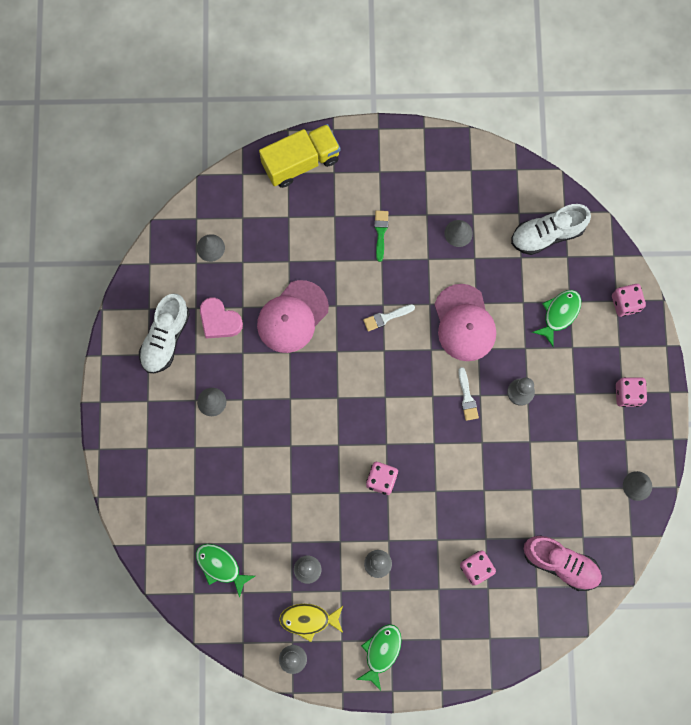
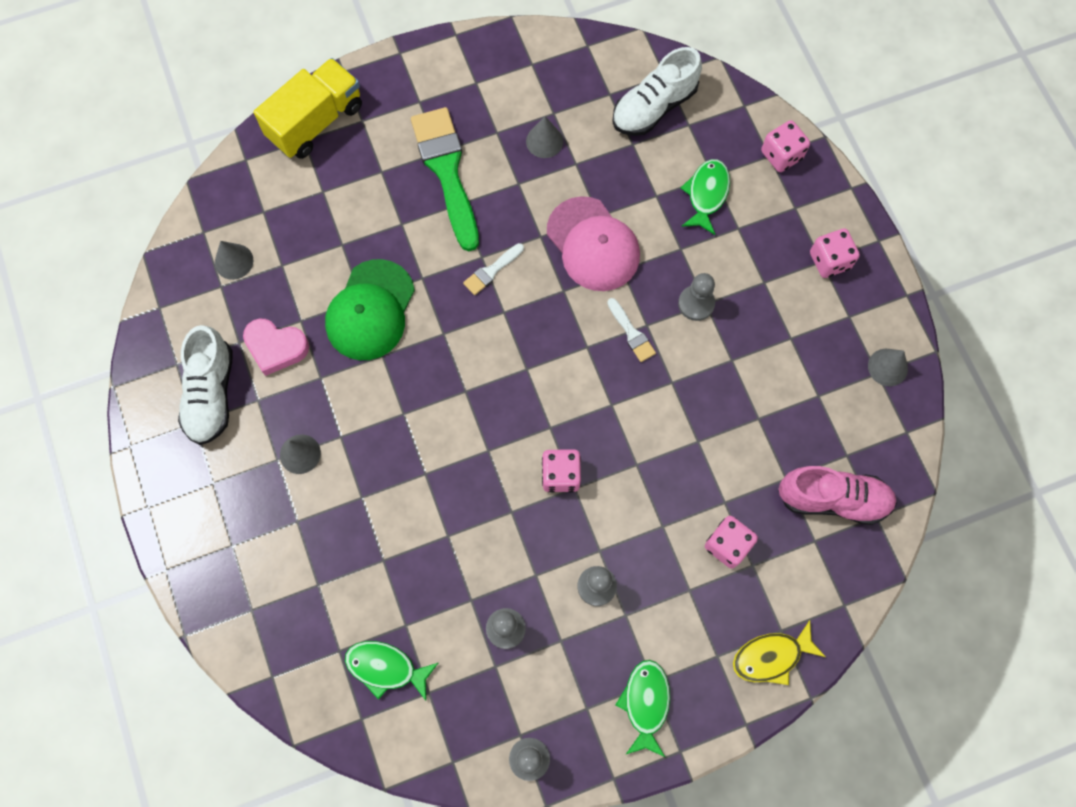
camera: 20 degrees left, 5 degrees down
(292, 317) = (370, 310): pink cap -> green cap
(308, 619) = (531, 696): yellow fish -> yellow fish (771, 656)
(380, 232) = (447, 172): green brush -> green brush, size x2.24

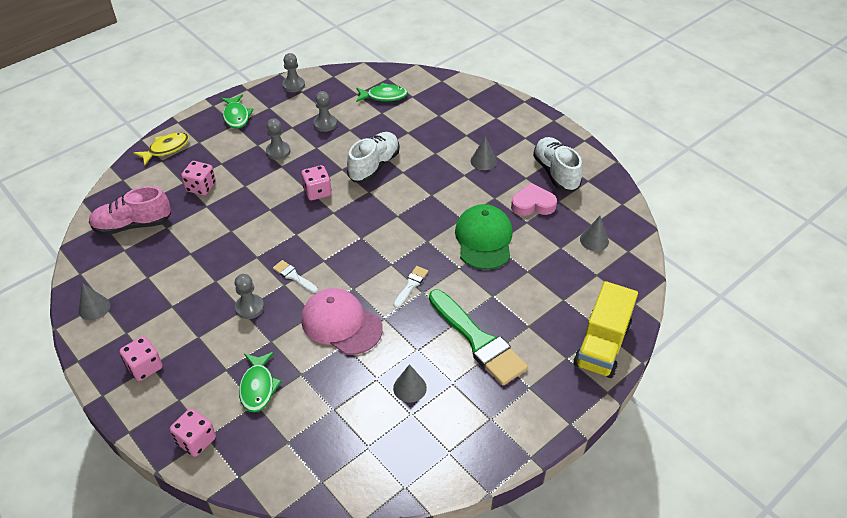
camera: 160 degrees right, 25 degrees down
(654, 107) = (323, 447): white shoe -> white shoe (374, 166)

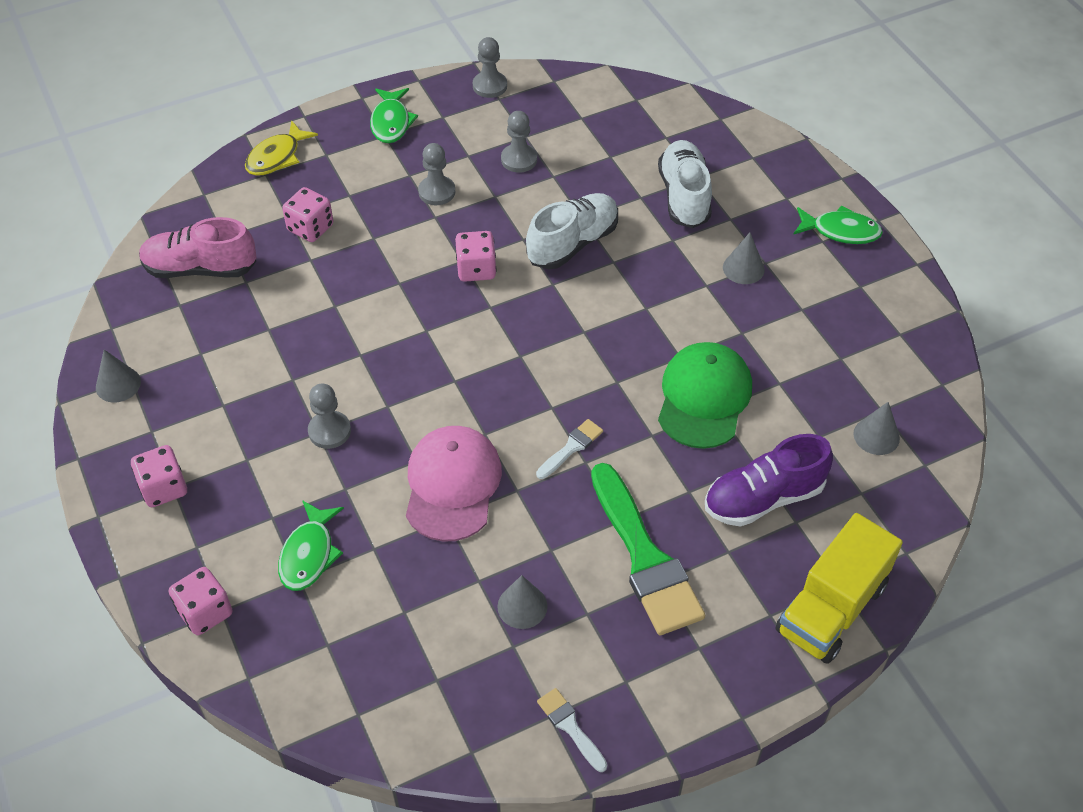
camera: 15 degrees right, 5 degrees up
(166, 149) = (277, 157): yellow fish -> yellow fish turned 150 degrees clockwise
(294, 276) = (405, 397): white brush -> white brush (570, 727)
(341, 323) = (452, 485): pink cap -> pink cap turned 45 degrees clockwise
(384, 96) = (622, 129): green fish -> green fish (841, 231)
(533, 204) = (798, 356): pink heart -> none
(539, 290) = (763, 498): none -> purple shoe
(556, 173) = (852, 311): white shoe -> white shoe (684, 196)

